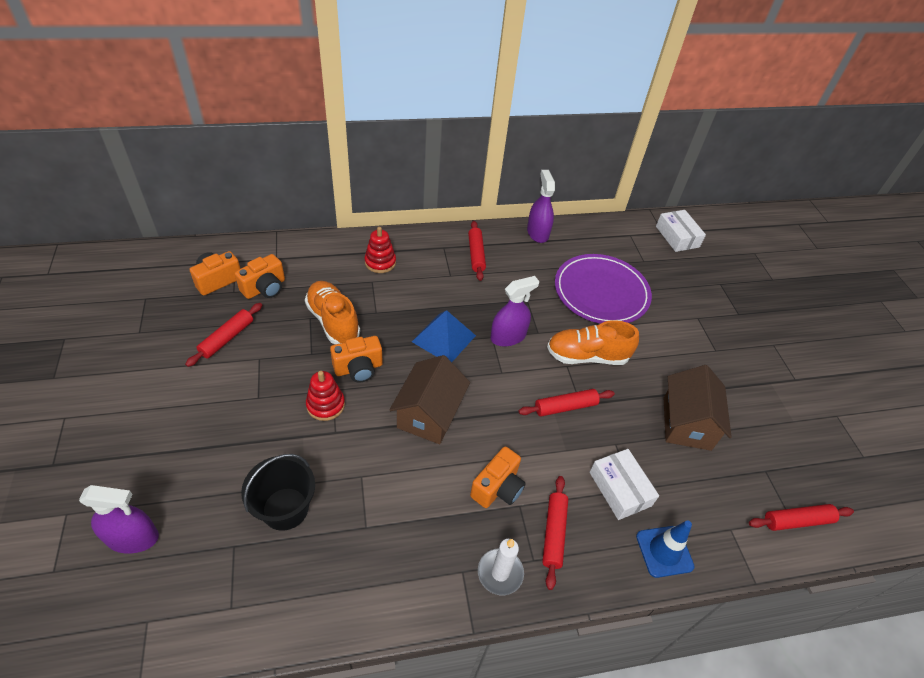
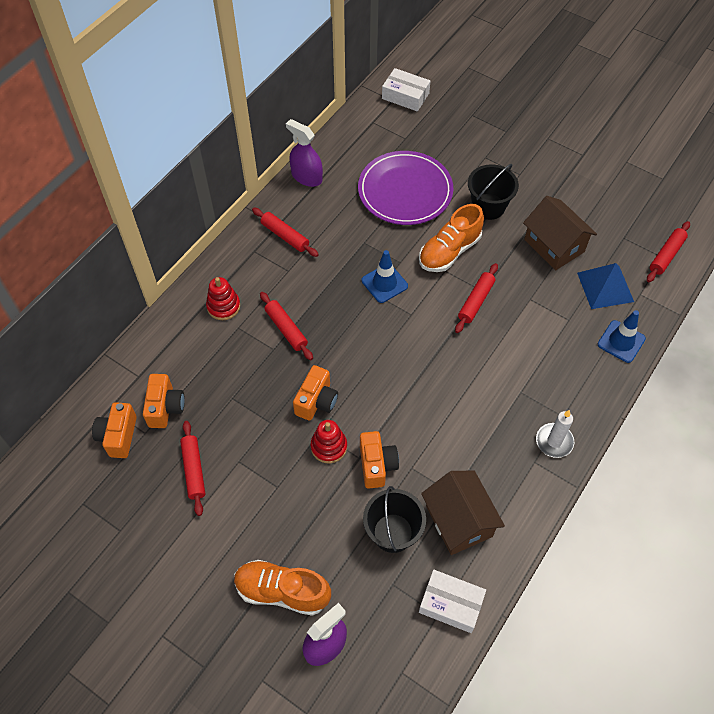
camera: 40 degrees left, 10 degrees up
(333, 321) = (252, 384): orange shoe -> orange shoe (282, 591)
(429, 414) = (401, 387): brown house -> brown house (459, 521)
(444, 338) = (344, 325): blue pyramid -> blue pyramid (605, 287)
(498, 488) = (497, 394): orange camera -> orange camera (377, 465)
(508, 336) = (384, 283): purple spray bottle -> blue traffic cone
(553, 533) = (556, 390): red rolling pin -> red rolling pin (286, 329)
(620, 489) = (562, 326): white box -> white box (451, 604)
(659, 351) = (488, 206): none -> black bucket

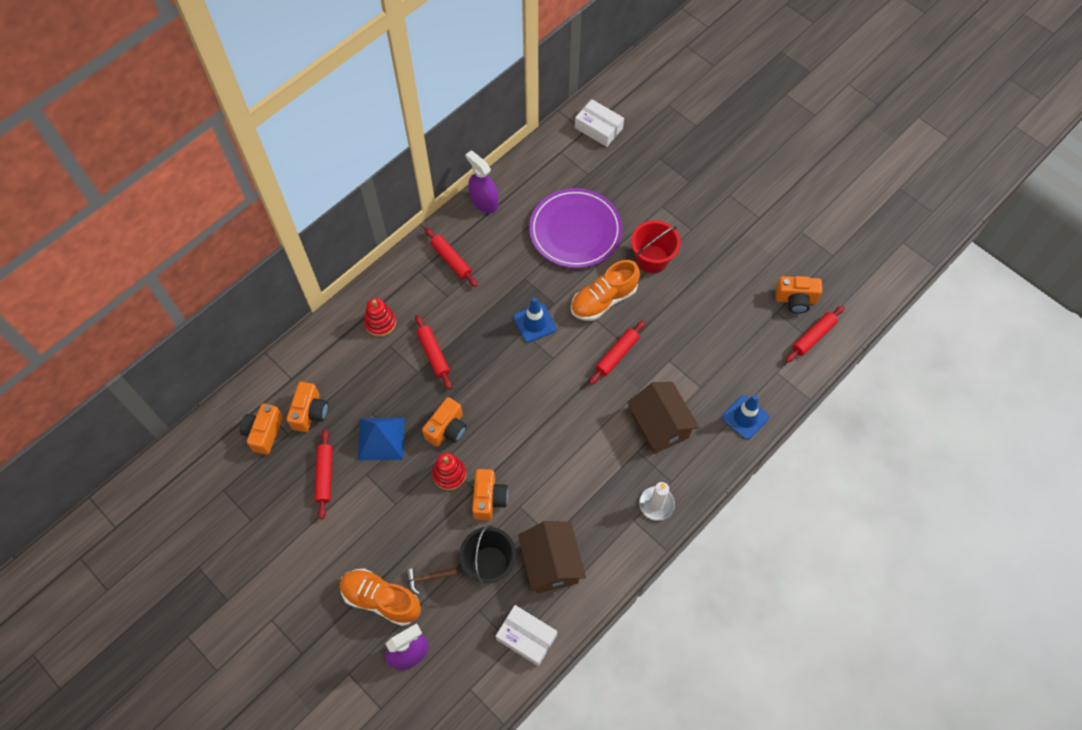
camera: 10 degrees right, 5 degrees up
(329, 559) = (428, 578): none -> brown hammer
(488, 206) = (652, 259): black bucket -> red bucket
(554, 246) = (706, 310): brown house -> brown house (660, 425)
(605, 287) = (744, 360): blue pyramid -> blue pyramid (381, 438)
(639, 224) = (795, 300): none -> orange camera

